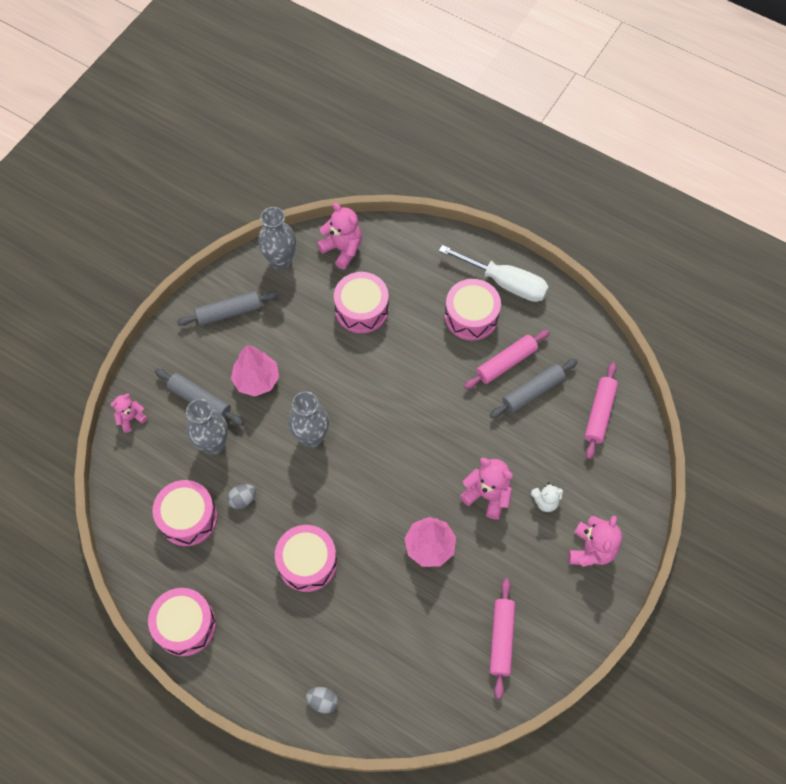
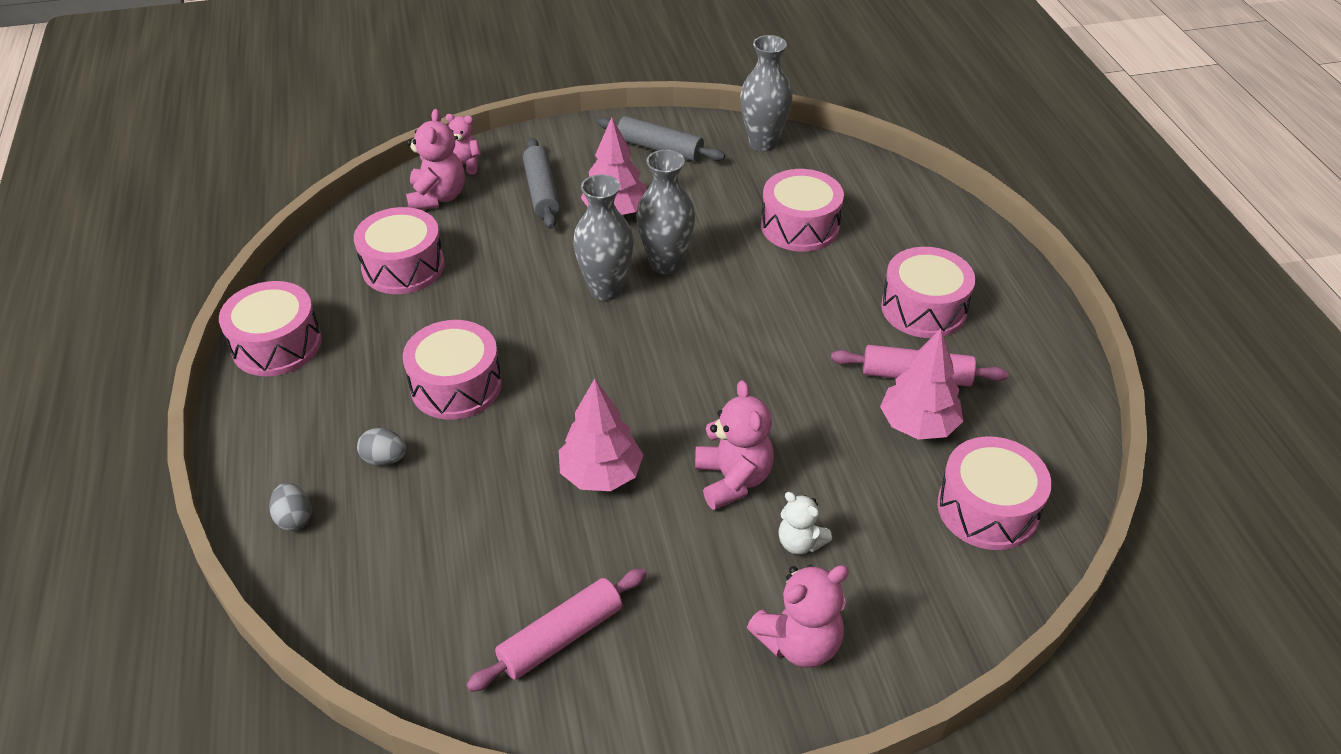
camera: 45 degrees right, 20 degrees down
(213, 444) = (506, 231): grey vase -> grey vase (665, 264)
(243, 499) = (471, 289): grey egg -> grey egg (385, 459)
(342, 249) = (841, 170): pink teddy bear -> pink teddy bear (437, 197)
(504, 282) = (1004, 305): white screwdriver -> none
(533, 392) = (918, 425): grey rolling pin -> pink tree
(599, 413) = (987, 509): pink rolling pin -> pink drum

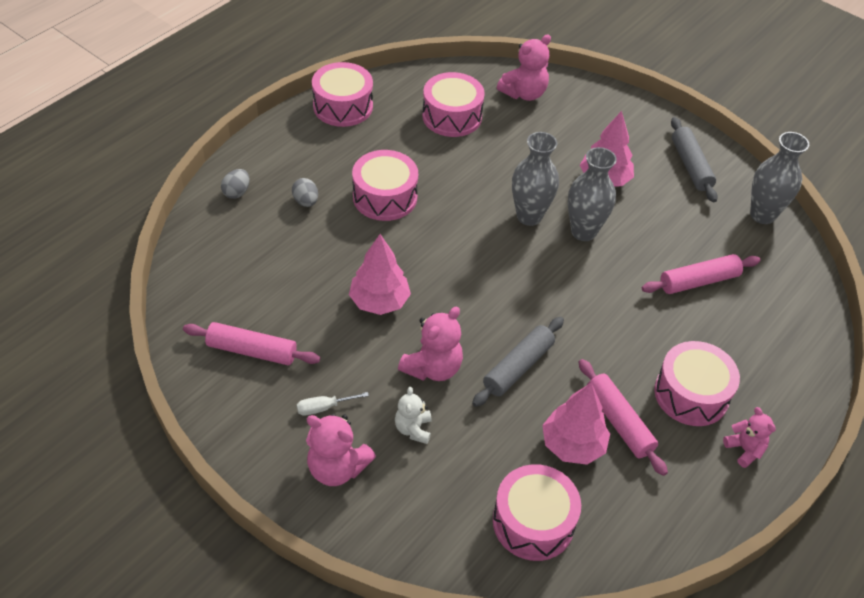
camera: 50 degrees right, 5 degrees up
(464, 164) = (565, 86): pink teddy bear -> pink teddy bear (744, 449)
(542, 191) = (582, 135): grey rolling pin -> grey rolling pin (518, 367)
(705, 609) = (324, 407): none -> white screwdriver
(800, 226) = (698, 281): pink drum -> pink rolling pin

